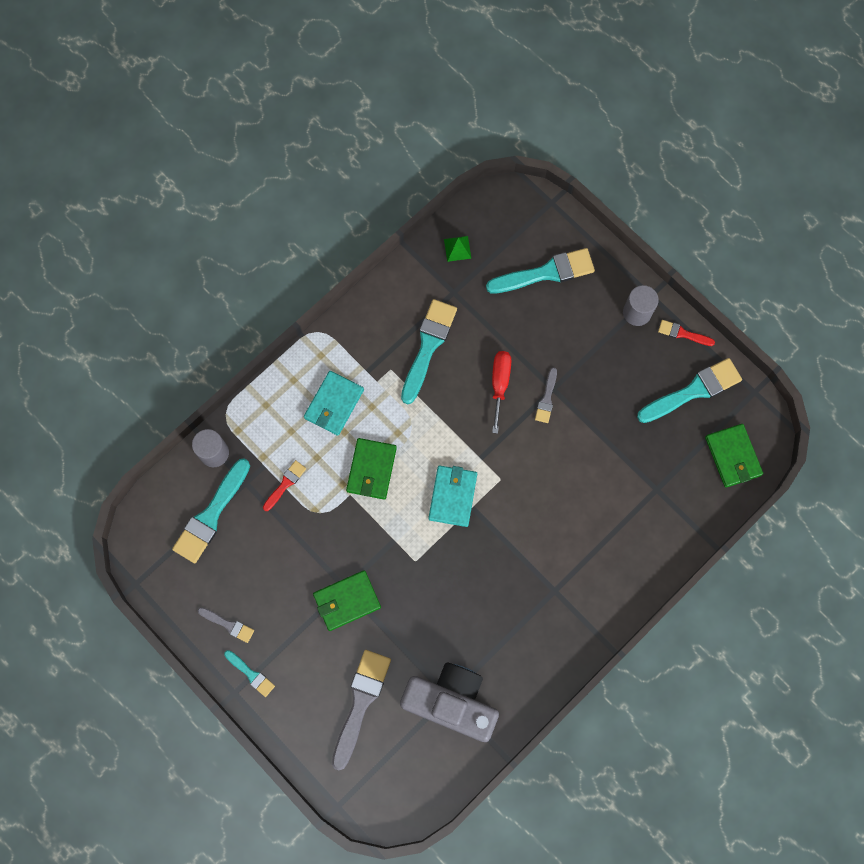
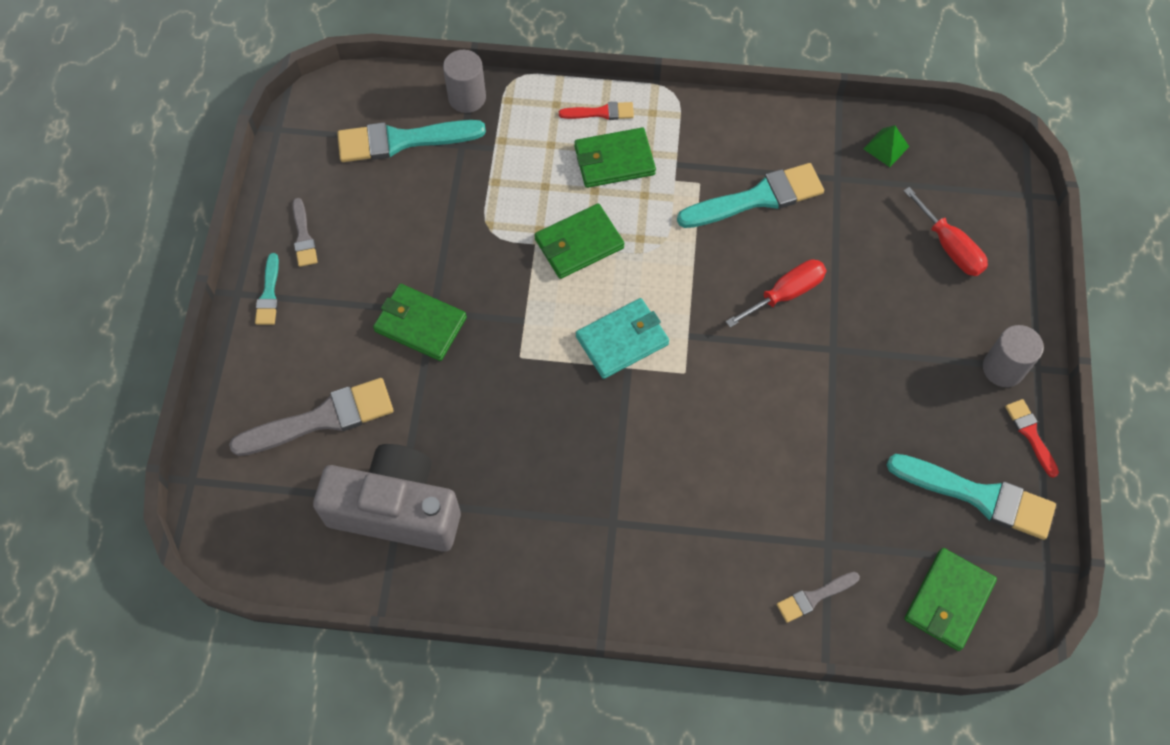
camera: 50 degrees right, 10 degrees down
(285, 484) = (492, 179): red brush -> red brush (601, 112)
(334, 404) = (614, 160): turquoise wallet -> green wallet
(451, 702) = (396, 509): grey camera -> grey camera turned 60 degrees counterclockwise
(546, 272) = (949, 247): turquoise brush -> red screwdriver
(546, 398) = (816, 351): grey brush -> grey brush (814, 597)

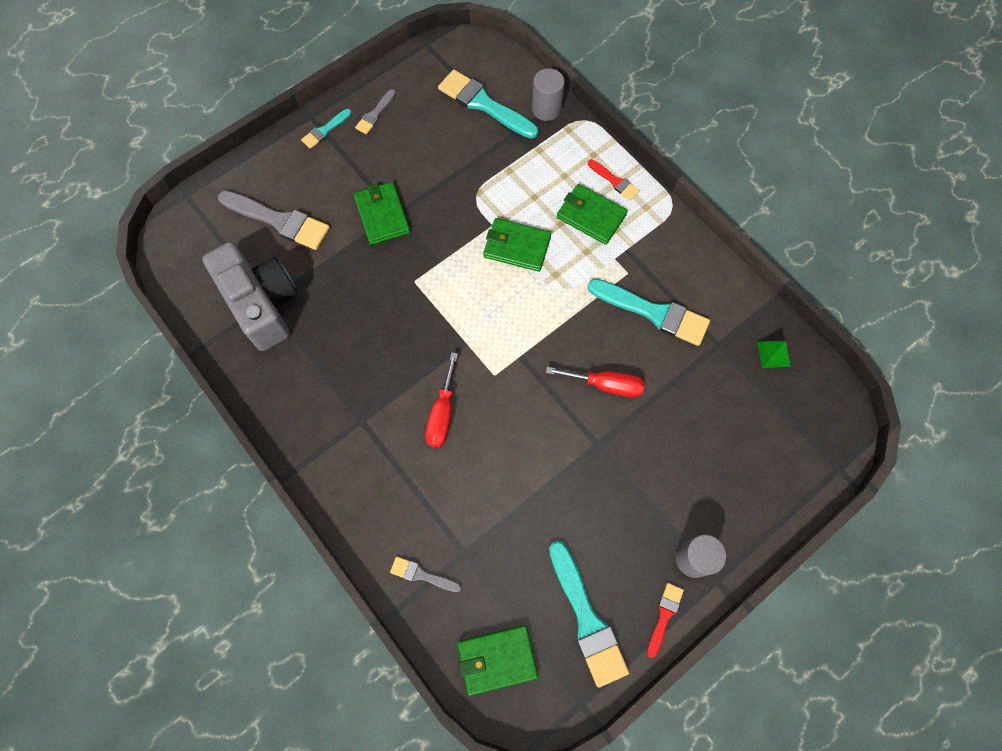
camera: 45 degrees right, 5 degrees up
(622, 340) = (479, 324): turquoise wallet -> none
(949, 247) = (745, 452): red screwdriver -> red screwdriver (442, 413)

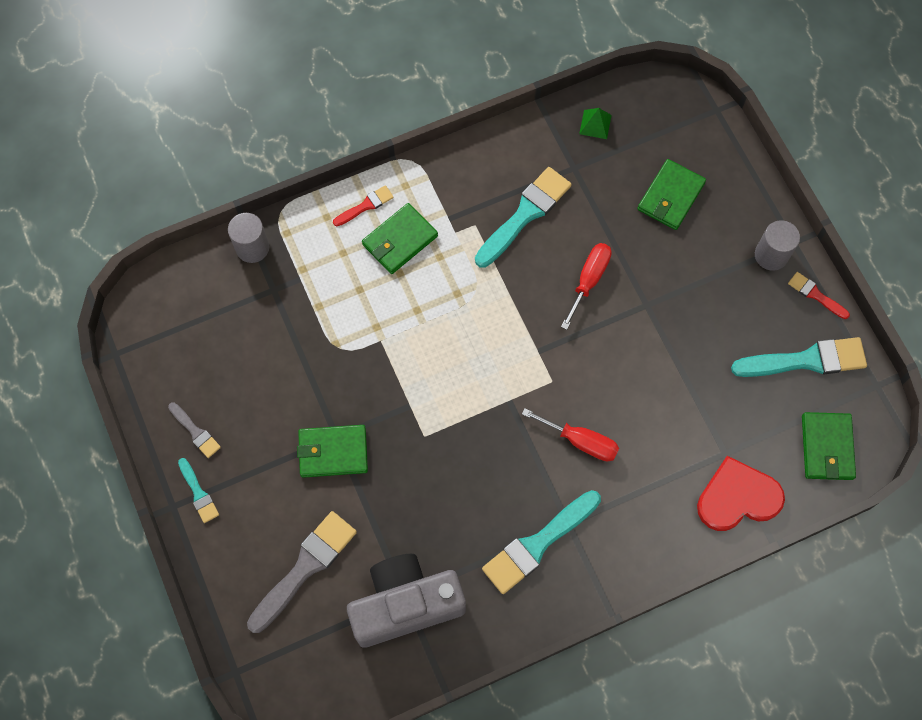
camera: 75 degrees left, 0 degrees up
(422, 575) = (737, 497): grey brush -> red heart
(484, 104) = (223, 311): turquoise brush -> turquoise brush (538, 544)
(517, 246) = (414, 322): green wallet -> green wallet (670, 196)

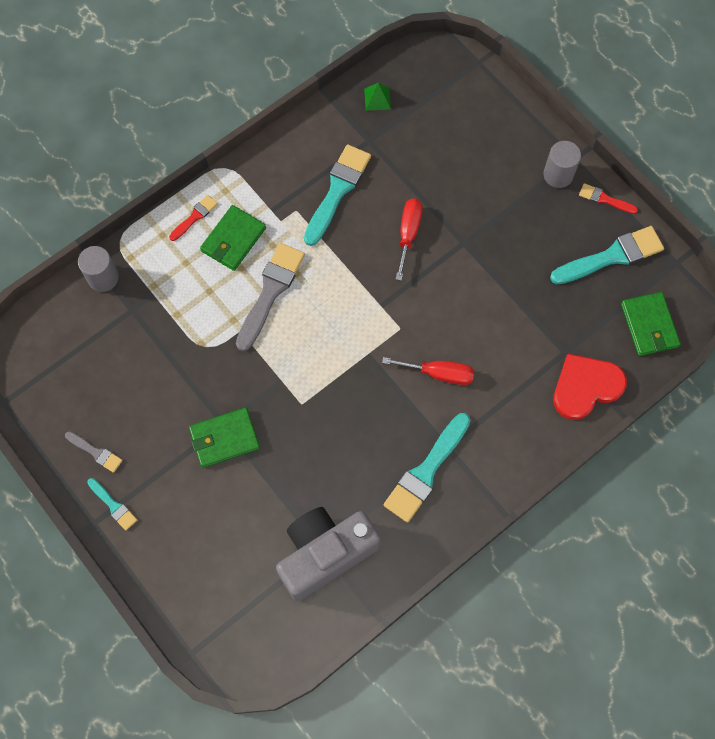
camera: 15 degrees left, 0 degrees up
(305, 567) = (227, 545): grey brush -> grey brush (270, 292)
(670, 196) = (459, 145): green wallet -> none

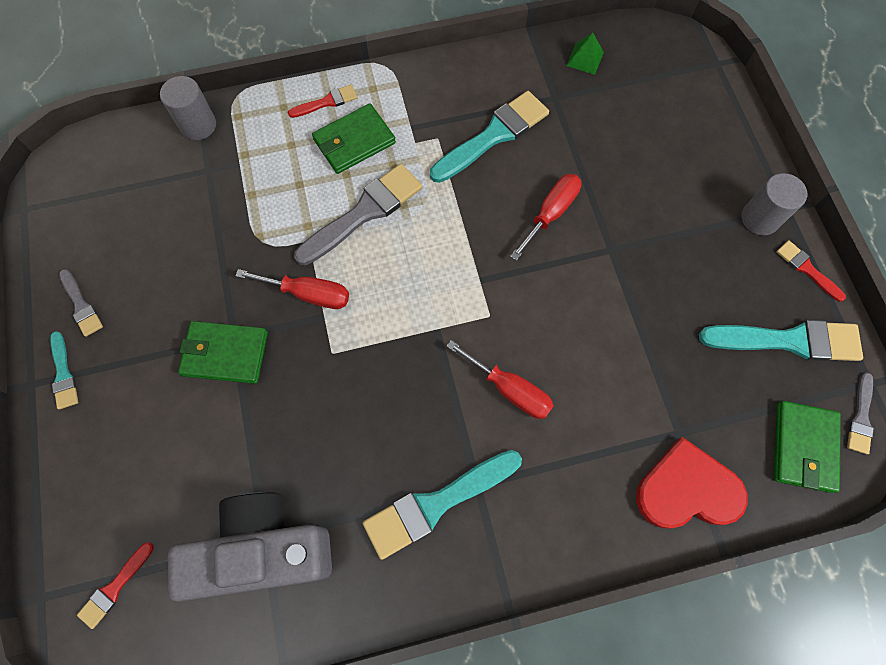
camera: 25 degrees right, 0 degrees up
(237, 623) = (115, 587): none -> red brush
(262, 369) = (308, 294): none -> red screwdriver
(678, 289) = (860, 417): none -> grey brush

